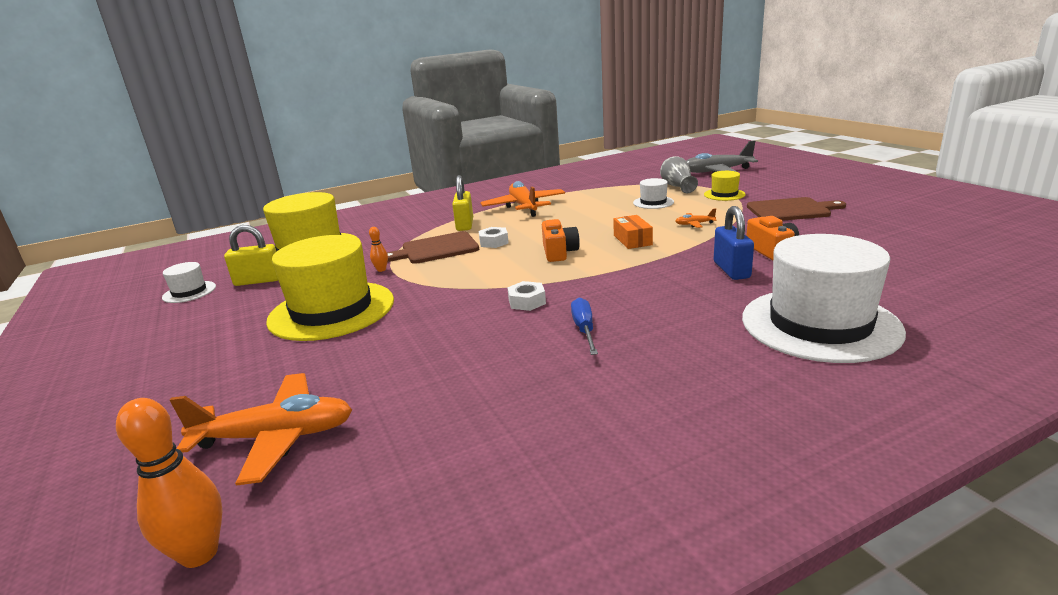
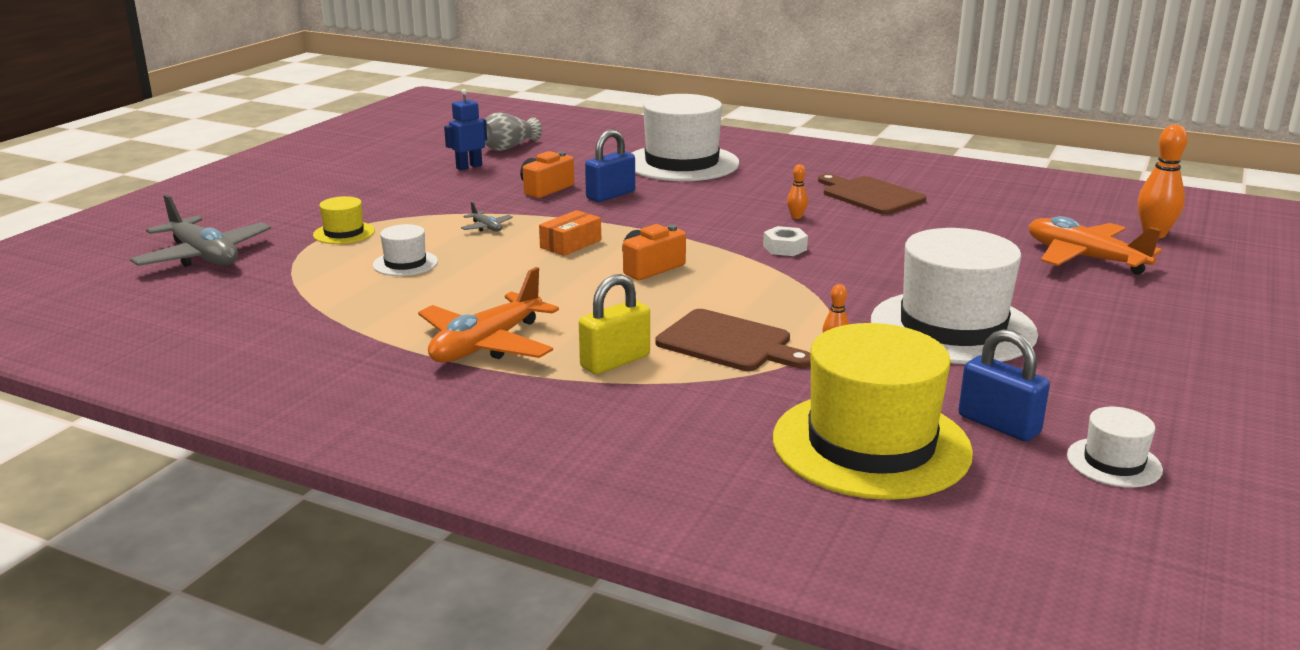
camera: 130 degrees left, 0 degrees up
(258, 281) = (998, 424): yellow padlock -> blue padlock
(332, 310) = (952, 327): yellow hat -> white hat
(494, 242) = (660, 314): white nut -> none
(584, 329) = (796, 217): blue screwdriver -> orange bowling pin
(677, 186) = (308, 265): grey vase -> grey vase (508, 147)
(694, 224) = (486, 227): orange plane -> grey plane
(791, 210) = (399, 197): brown cutting board -> brown cutting board (870, 195)
(866, 236) = (469, 167): none -> blue robot

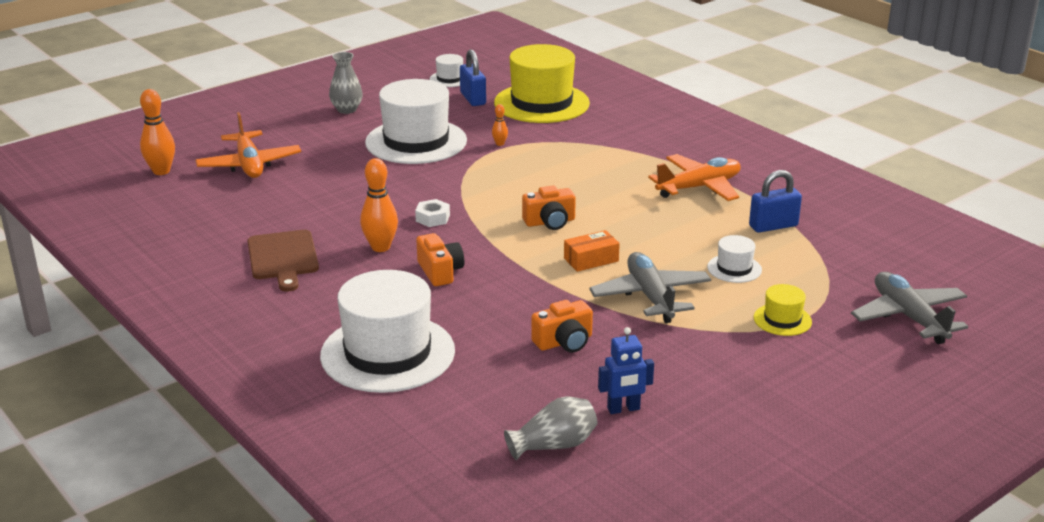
camera: 155 degrees left, 5 degrees up
(486, 227) = (650, 296): grey plane -> grey plane, size x2.32
(610, 195) = (508, 315): blue padlock -> blue padlock (773, 226)
(615, 361) = (629, 162): yellow padlock -> none
(711, 210) = (440, 272): none -> orange camera
(729, 342) = (553, 159): brown cutting board -> none
(796, 217) = (380, 247): orange bowling pin -> orange bowling pin, size x1.98
(1141, 355) = (347, 110): none -> grey vase

